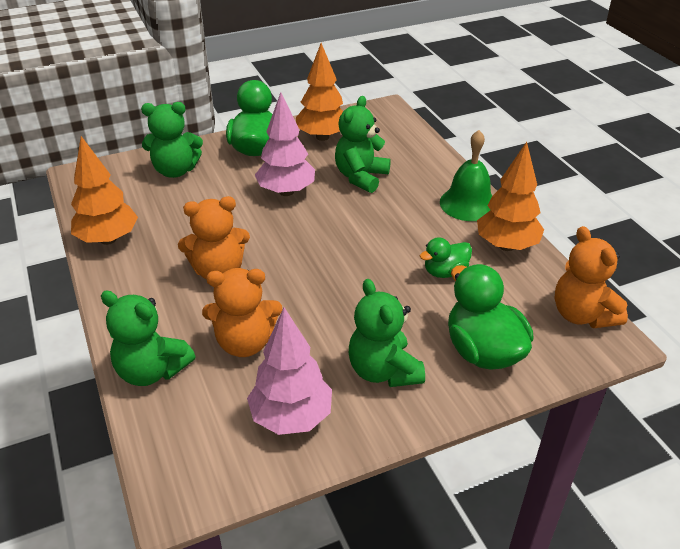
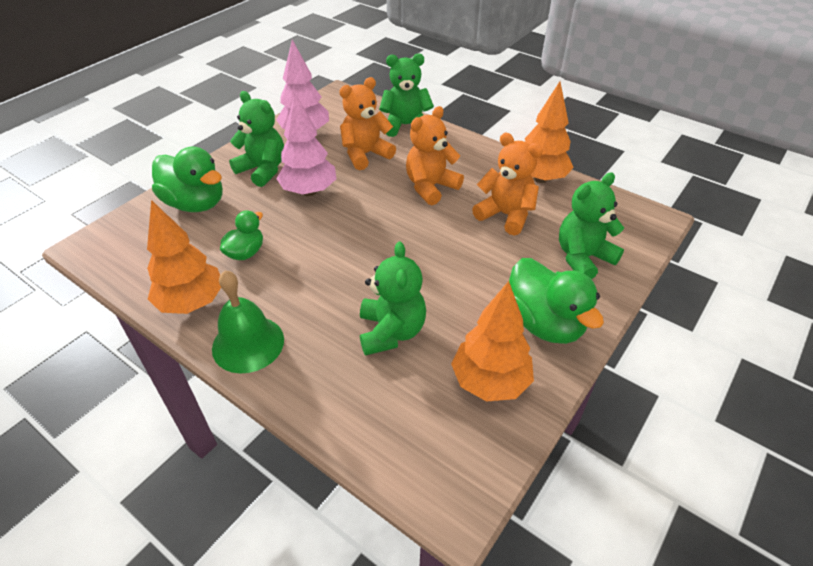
camera: 150 degrees right, 5 degrees up
(286, 192) = (452, 278): pink tree -> pink tree (309, 191)
(582, 315) = (113, 258): orange teddy bear -> orange teddy bear (506, 215)

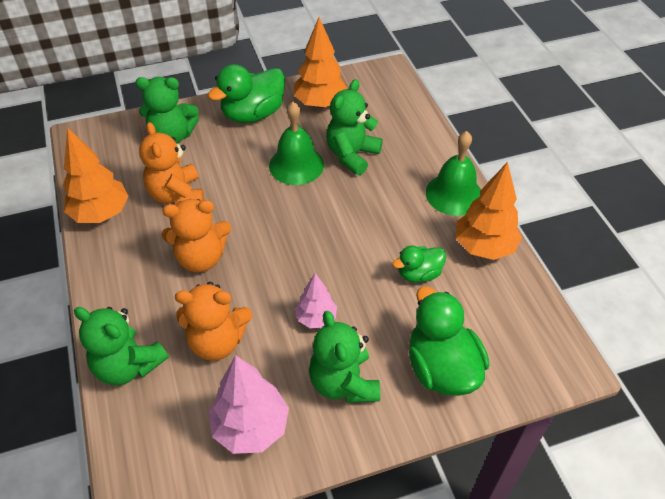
camera: 145 degrees left, 5 degrees up
(309, 191) = (316, 318): pink tree -> pink tree, size x0.60
(437, 291) = (296, 165): none -> green bell
(544, 323) = (253, 114): green duck -> green duck turned 135 degrees counterclockwise

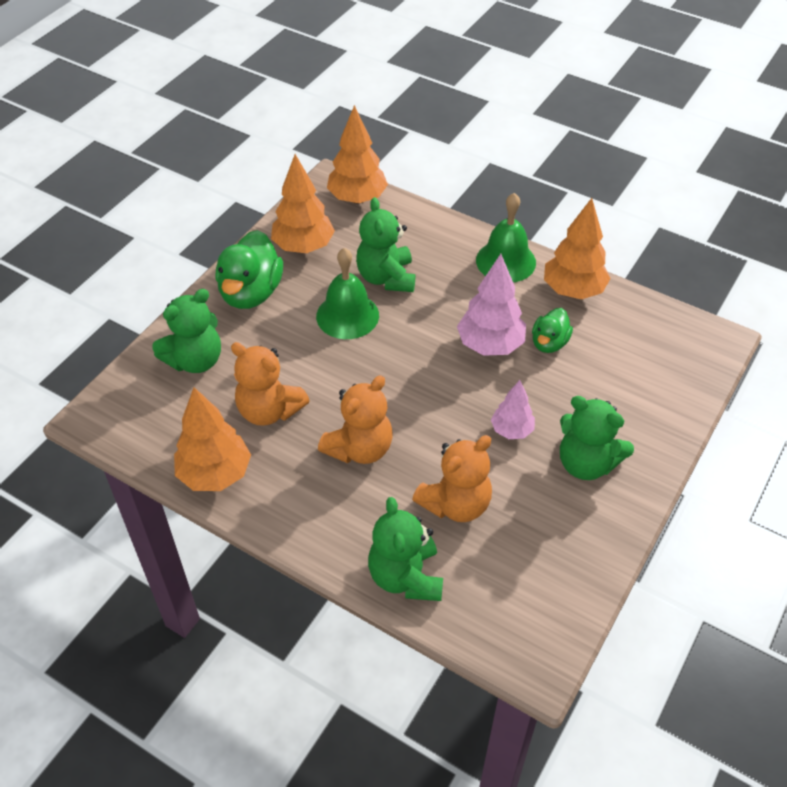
camera: 40 degrees left, 0 degrees up
(128, 366) = (406, 577): green teddy bear -> green teddy bear turned 90 degrees clockwise
(251, 427) = (558, 545): pink tree -> pink tree (490, 345)
(393, 91) = (357, 198): none -> orange tree
(441, 368) = (640, 402): green duck -> none

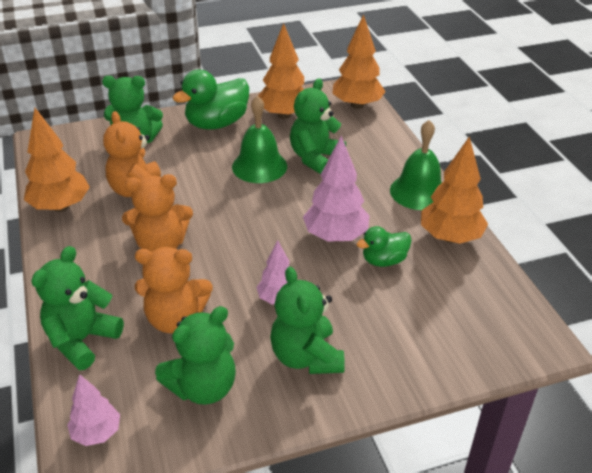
camera: 40 degrees right, 10 degrees down
(515, 635) = (97, 433): none -> pink tree
(544, 541) = (203, 387): none -> green teddy bear

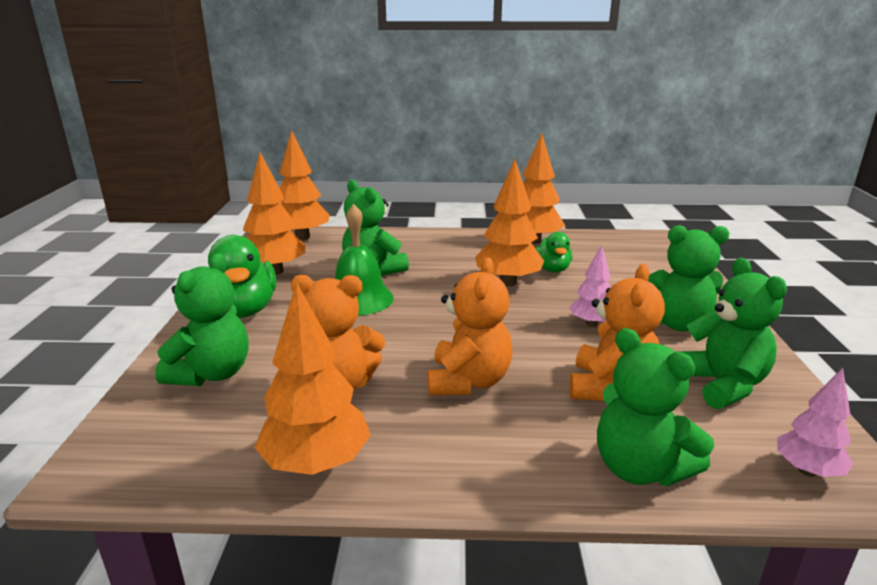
camera: 70 degrees left, 15 degrees down
(335, 236) = (508, 282): pink tree -> orange tree
(418, 192) = (464, 240): green bell -> none

